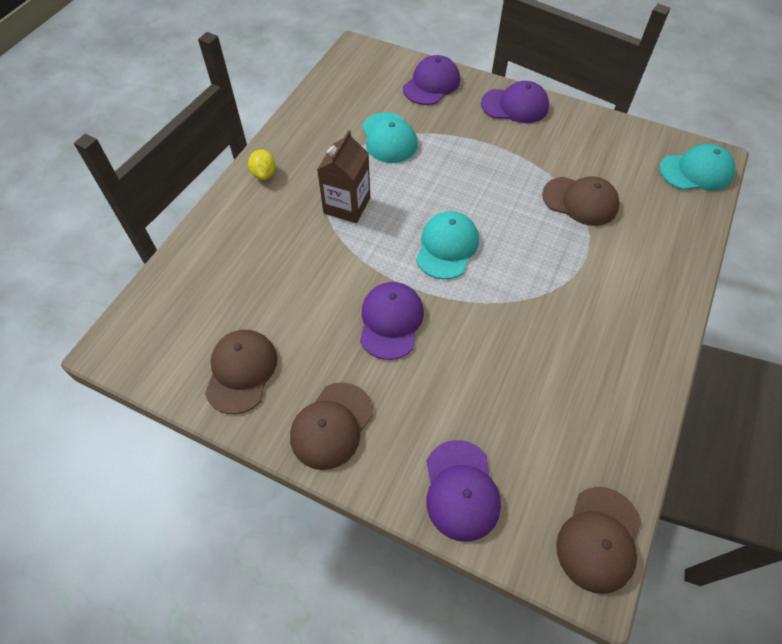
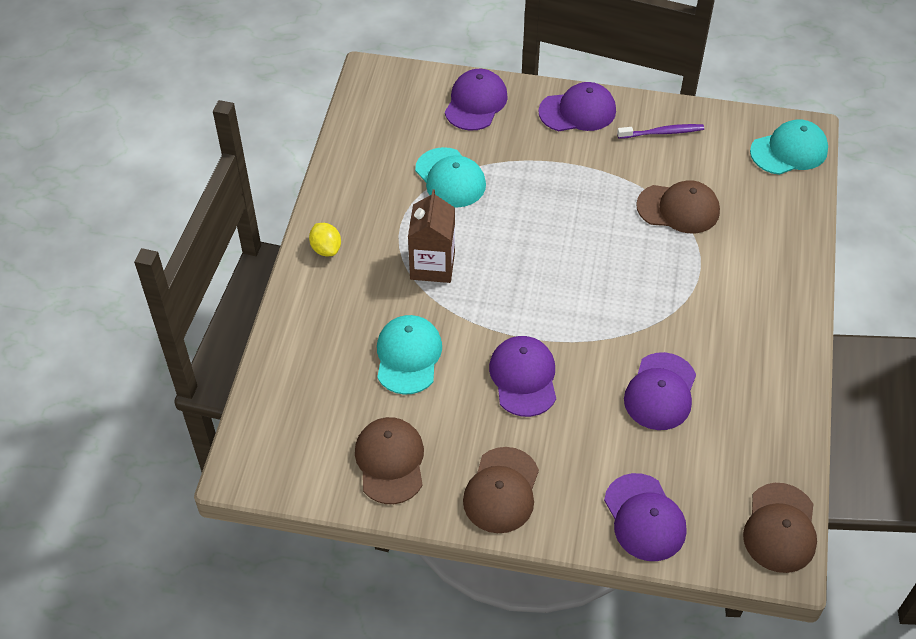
camera: 15 degrees left, 5 degrees down
(447, 247) = (555, 288): turquoise cap -> turquoise cap (408, 356)
(515, 364) = (660, 392): none -> purple cap
(584, 135) = (662, 133): none -> purple toothbrush

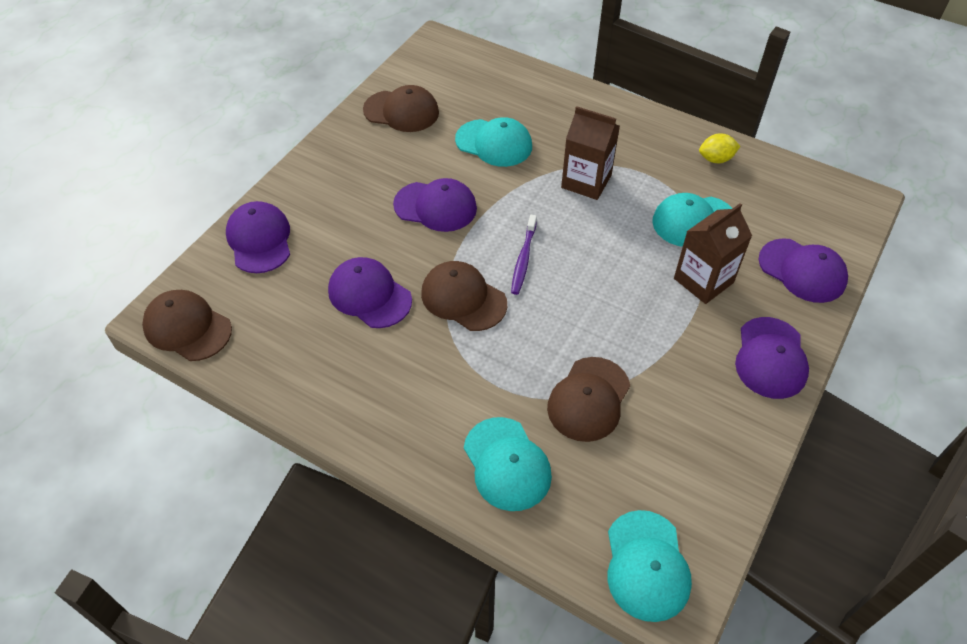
camera: 110 degrees right, 0 degrees up
(326, 249) = (631, 121): yellow lemon -> yellow lemon (716, 159)
(501, 490) = (339, 163): brown cap -> brown cap (463, 298)
(518, 161) = (703, 280): none -> brown carton
(644, 517) = (259, 240): purple cap -> purple cap turned 75 degrees clockwise
(662, 133) = (715, 431): purple toothbrush -> purple toothbrush (523, 259)
(764, 243) = (507, 464): none -> turquoise cap

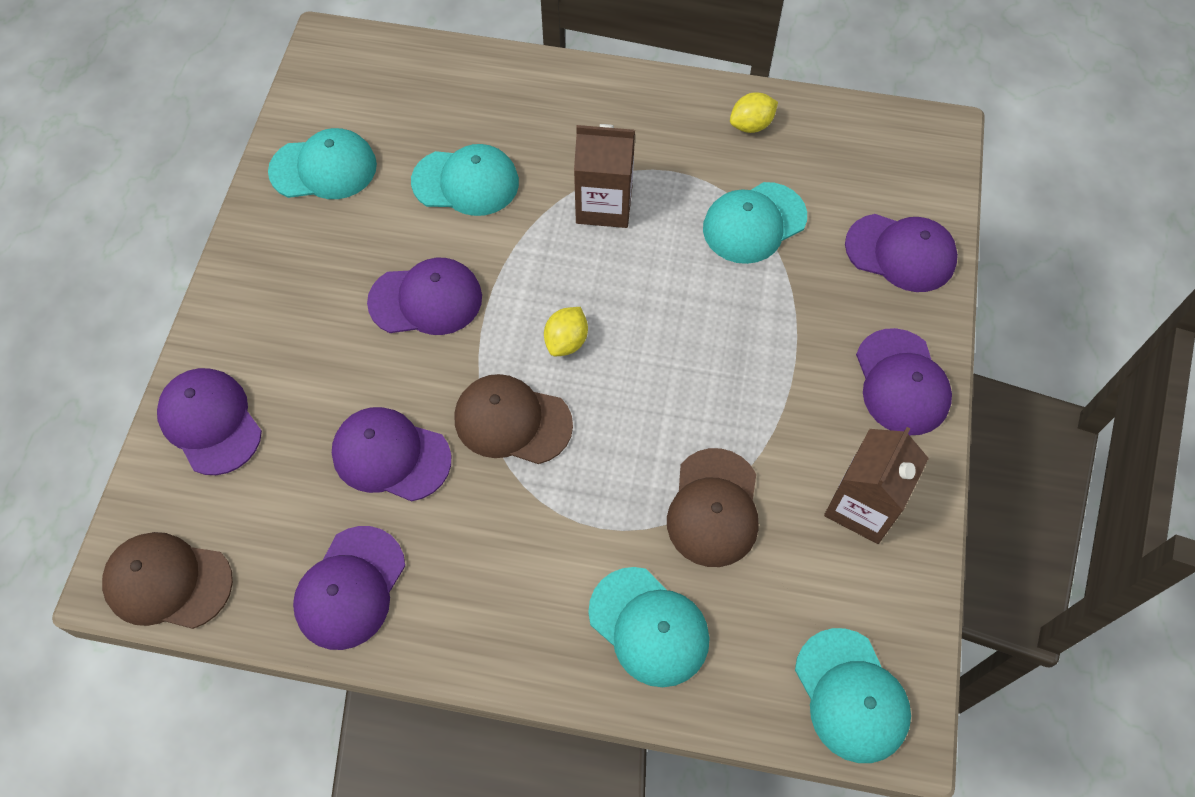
camera: 20 degrees left, 10 degrees up
(305, 369) = (350, 588): none -> purple cap
(401, 111) = (323, 168): brown cap -> turquoise cap
(523, 259) = (566, 341): purple toothbrush -> yellow lemon
(703, 280) = (792, 302): brown carton -> brown carton (862, 506)

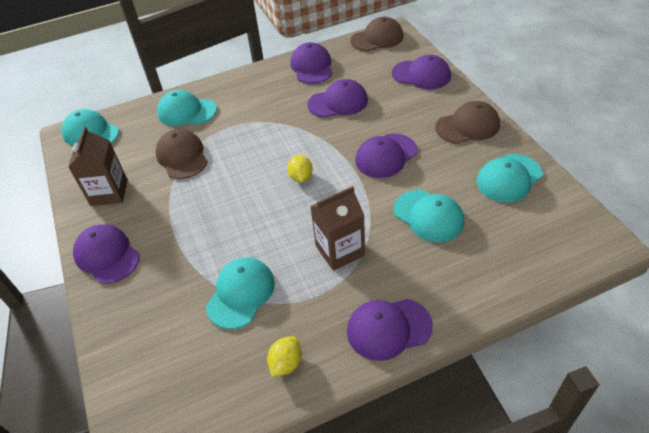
camera: 150 degrees right, 15 degrees down
(466, 182) = (428, 216): turquoise cap -> turquoise cap turned 105 degrees counterclockwise
(512, 421) = (298, 137): brown cap -> brown cap (467, 126)
(901, 253) = (133, 331): purple cap -> purple cap (388, 328)

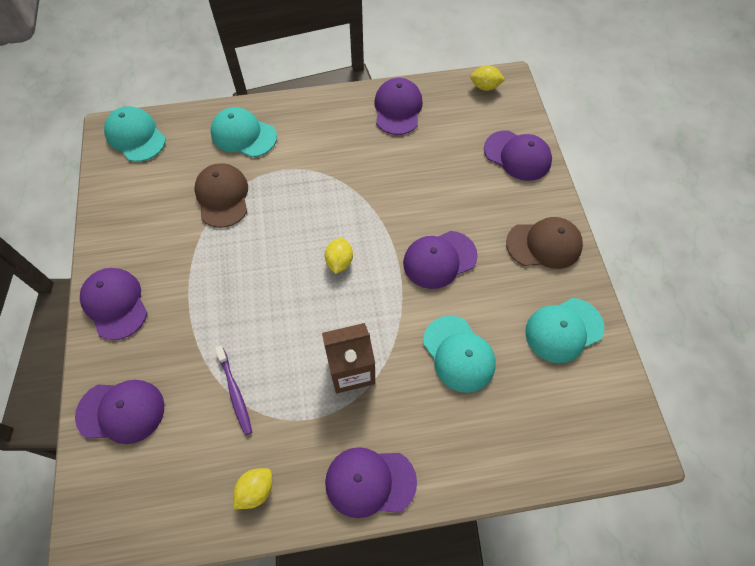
camera: 10 degrees right, 15 degrees up
(109, 192) = (136, 223): brown carton -> none
(241, 294) = (235, 392): turquoise cap -> purple toothbrush
(338, 102) = (411, 169): purple cap -> purple cap (121, 411)
(377, 38) = (485, 87): brown cap -> yellow lemon

